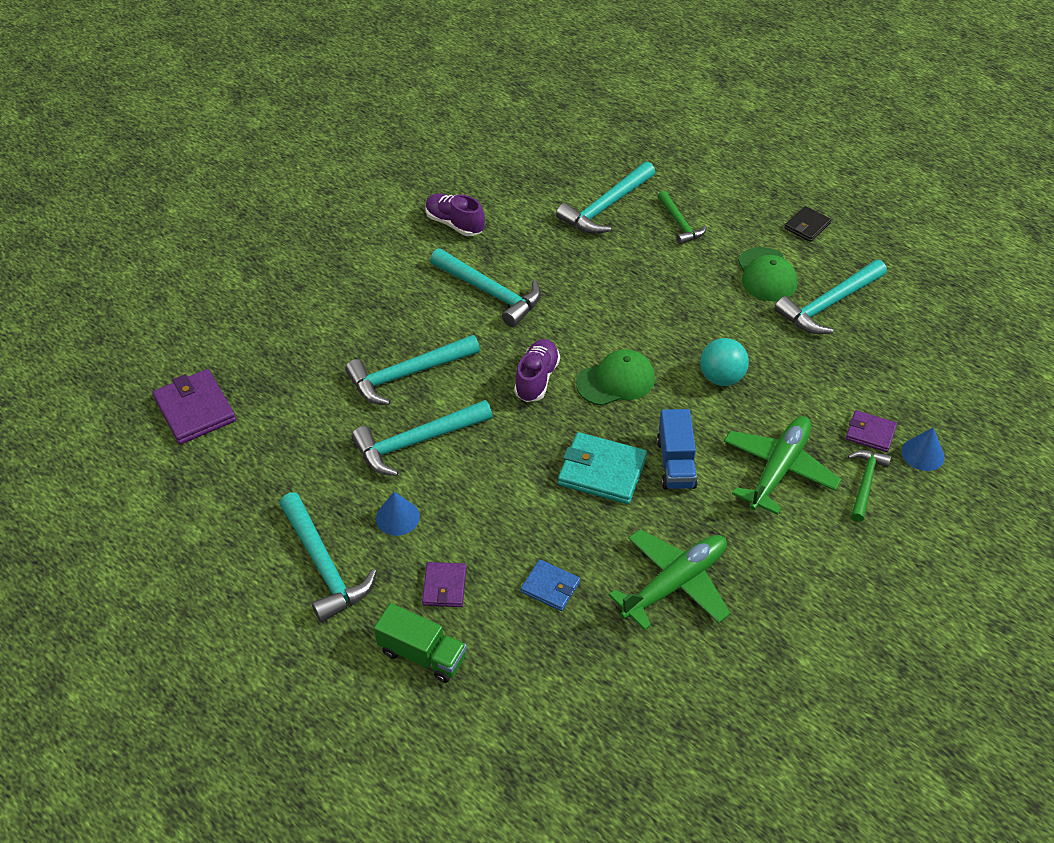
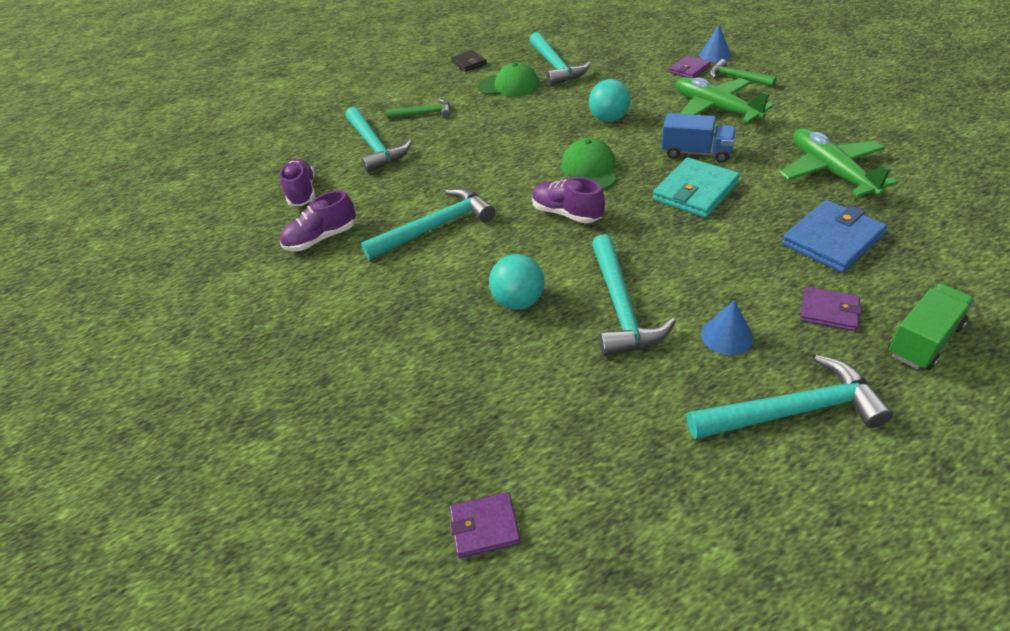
camera: 65 degrees left, 5 degrees down
(195, 410) = (484, 526): purple wallet -> purple wallet, size x0.59
(407, 374) = (519, 301): turquoise hammer -> turquoise ball
(515, 186) = (302, 192): none -> purple shoe
(550, 587) = (832, 240): blue wallet -> blue wallet, size x1.69

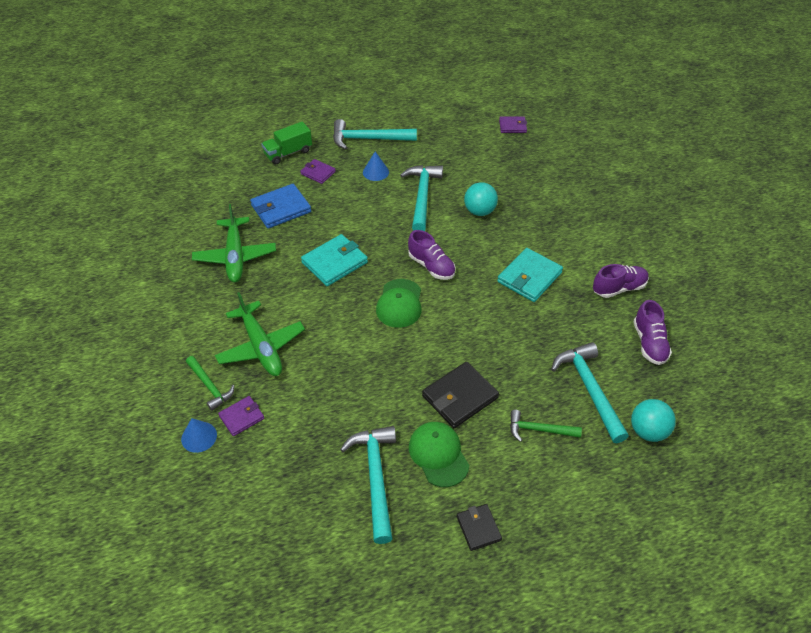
camera: 175 degrees left, 5 degrees up
(436, 227) = (529, 277): turquoise hammer -> turquoise wallet
(499, 118) = (459, 397): none -> black wallet
(509, 85) = (438, 455): green cap -> green cap turned 45 degrees clockwise
(609, 119) = (358, 361): turquoise ball -> turquoise ball (648, 431)
(696, 153) = (310, 298): blue truck -> none

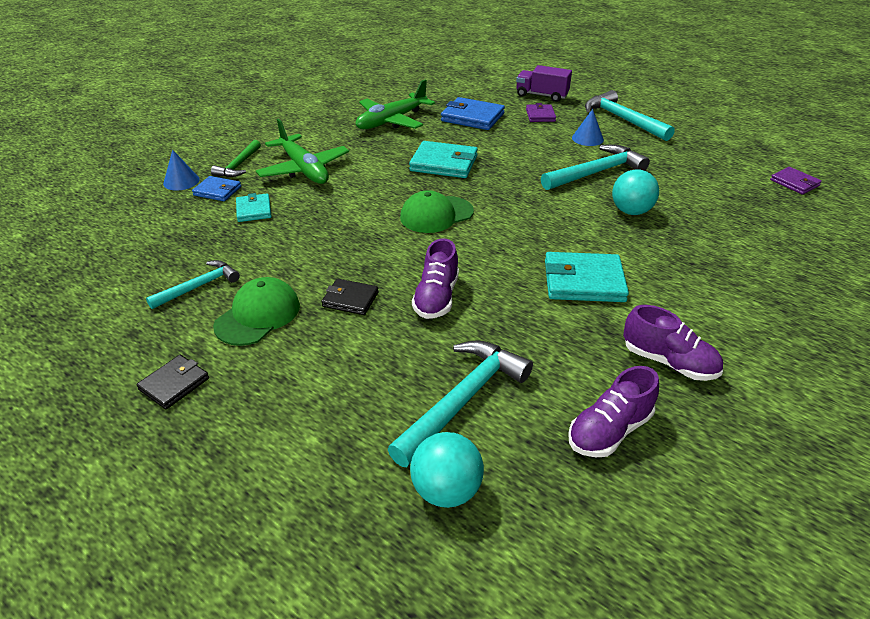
camera: 55 degrees right, 10 degrees down
(242, 417) = (217, 191): purple wallet -> blue wallet
(261, 347) = (304, 169): green plane -> green plane turned 60 degrees counterclockwise
(288, 153) = (541, 95): green truck -> purple truck
(296, 404) = (254, 210): none -> turquoise wallet
(376, 477) = (199, 286): turquoise hammer -> turquoise hammer, size x0.61
(431, 266) = (510, 213): purple shoe -> purple shoe (436, 298)
(459, 397) = (350, 299): black wallet -> black wallet, size x0.59
(539, 429) = (356, 378): green hammer -> none

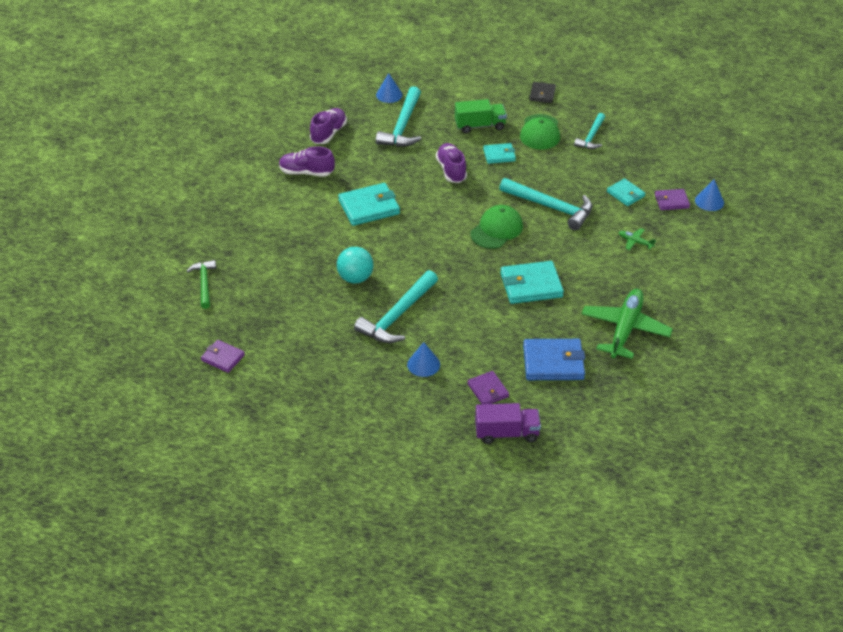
camera: 155 degrees right, 5 degrees up
(217, 191) = (671, 201): blue wallet -> purple wallet
(238, 165) = (689, 230): green hammer -> green hammer (204, 283)
(304, 169) = (635, 242): green plane -> green plane, size x0.42
(334, 356) = (480, 126): none -> green truck
(350, 299) = (499, 155): black wallet -> turquoise wallet
(446, 490) = (389, 95): turquoise ball -> blue cone
(623, 119) = (399, 412): turquoise hammer -> turquoise hammer (551, 207)

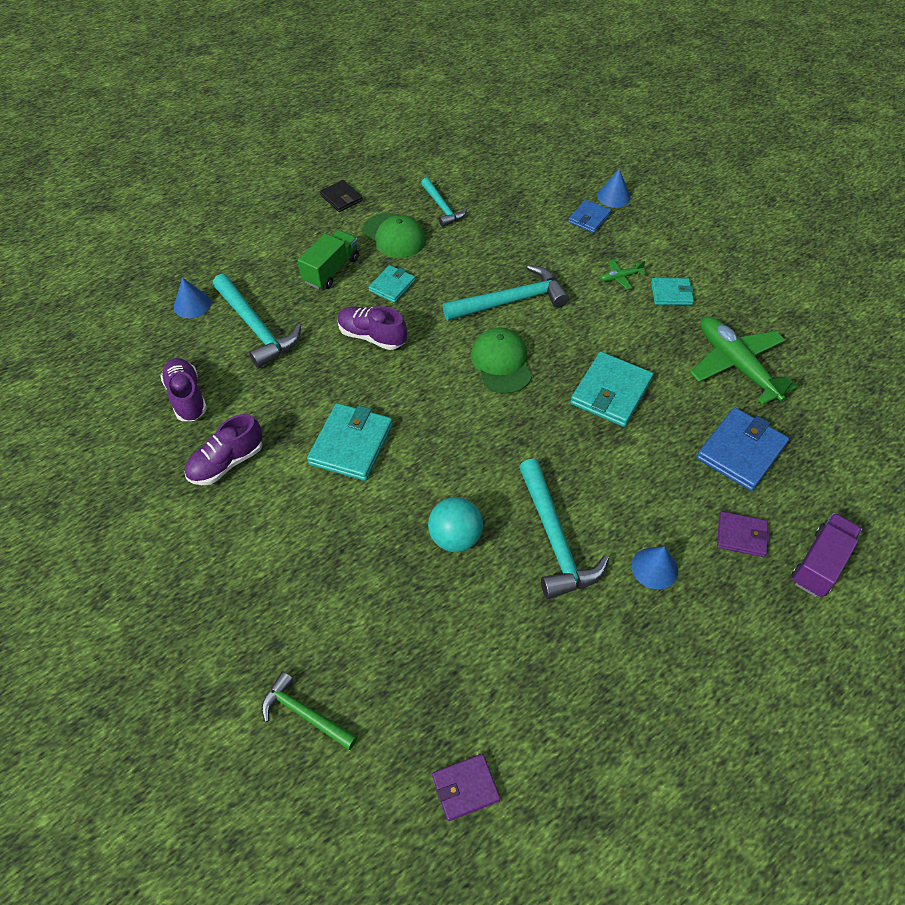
camera: 50 degrees left, 10 degrees up
(625, 194) = (547, 239): turquoise wallet -> turquoise wallet (671, 293)
(671, 201) = (589, 218): purple wallet -> blue wallet

